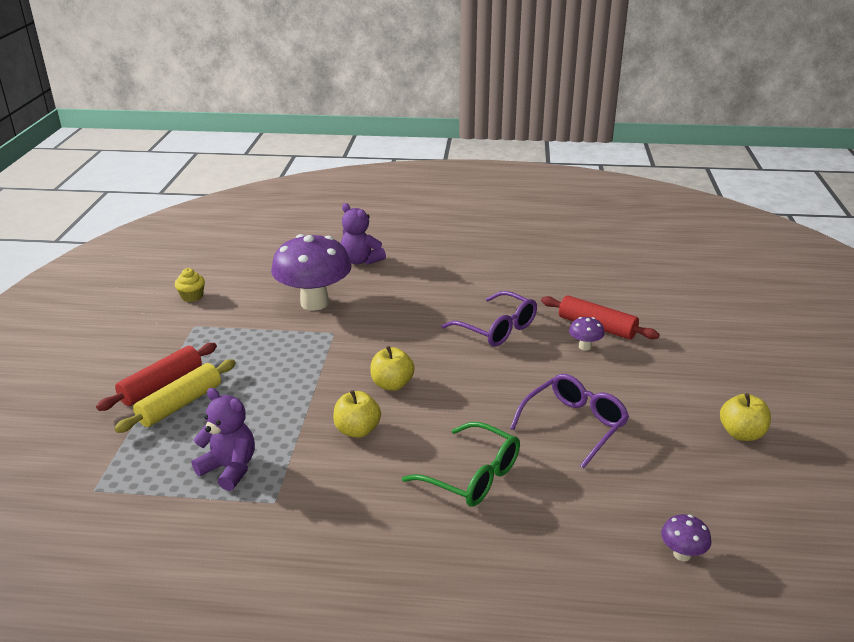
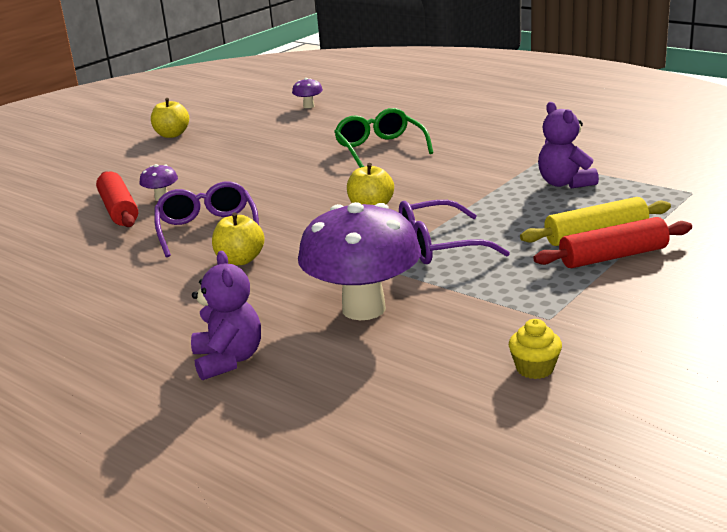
camera: 145 degrees left, 5 degrees down
(357, 430) = (437, 185): yellow apple -> yellow apple (240, 260)
(574, 425) = (268, 157): purple glasses -> purple glasses (440, 246)

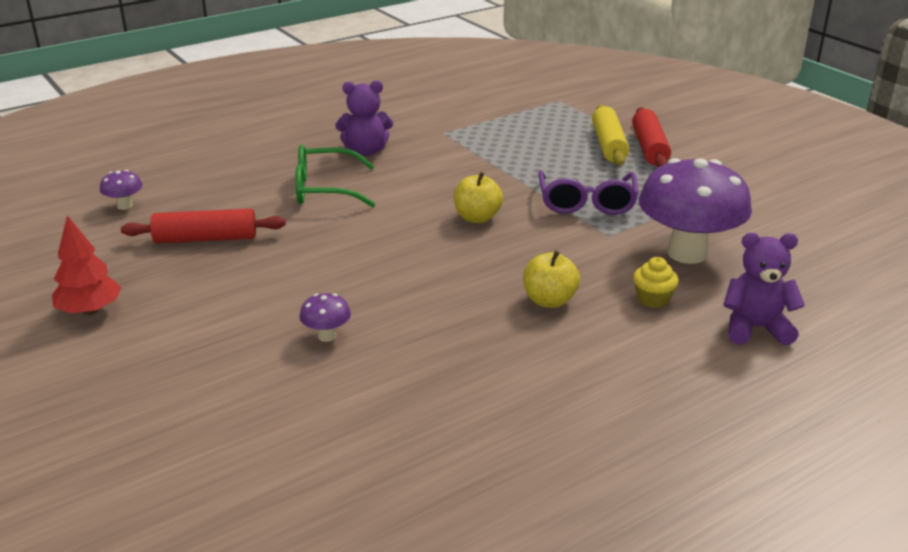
camera: 75 degrees left, 5 degrees up
(119, 210) = (334, 371): red rolling pin -> red rolling pin (206, 239)
(172, 135) = (90, 310): yellow apple -> red tree
(207, 229) = (453, 312): purple glasses -> none
(534, 368) = (804, 207): yellow cupcake -> yellow cupcake (653, 299)
(564, 183) = (501, 133): purple teddy bear -> purple teddy bear (366, 151)

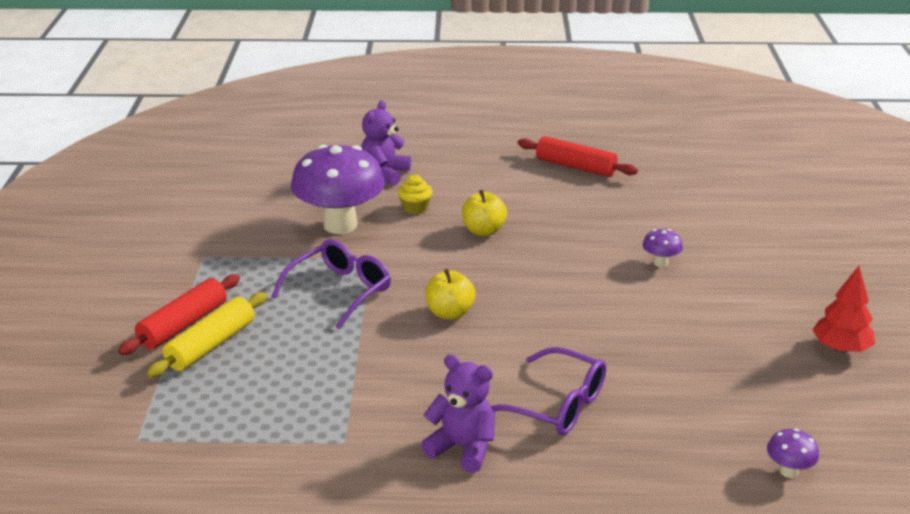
camera: 145 degrees left, 0 degrees up
(206, 239) = (714, 387): red rolling pin -> red rolling pin (575, 167)
(325, 189) = (556, 405): green glasses -> purple glasses
(755, 328) = (384, 174): purple teddy bear -> purple teddy bear turned 75 degrees clockwise

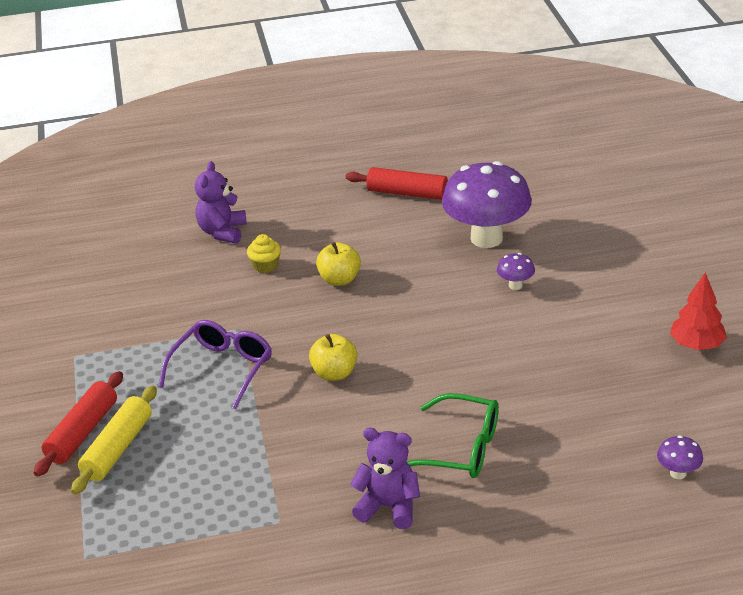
camera: 10 degrees left, 5 degrees up
(340, 225) = (198, 297): purple mushroom -> purple mushroom (486, 238)
(556, 405) = (460, 449): purple glasses -> green glasses

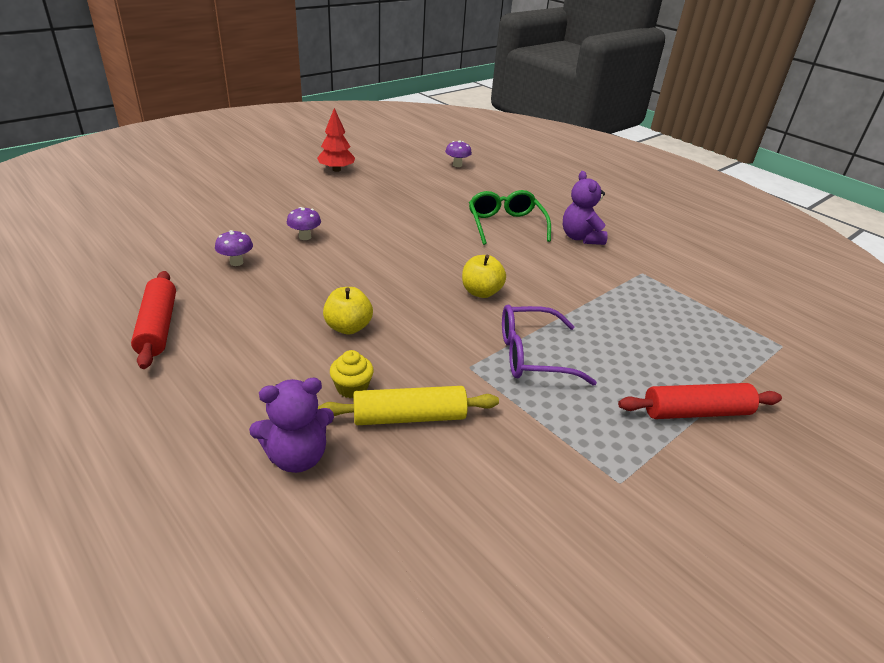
camera: 125 degrees left, 0 degrees up
(118, 448) = (683, 378): yellow rolling pin -> yellow rolling pin (409, 417)
(486, 238) = (236, 262): purple mushroom -> purple mushroom, size x0.41

